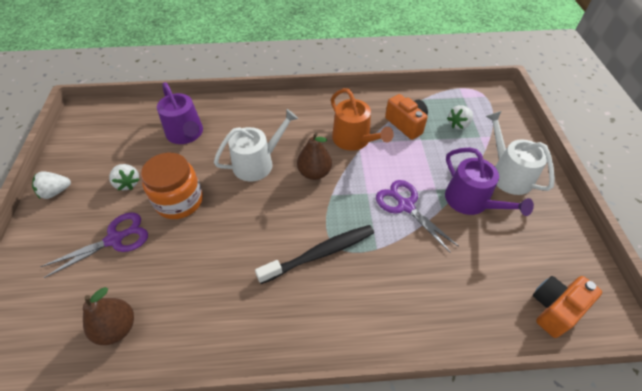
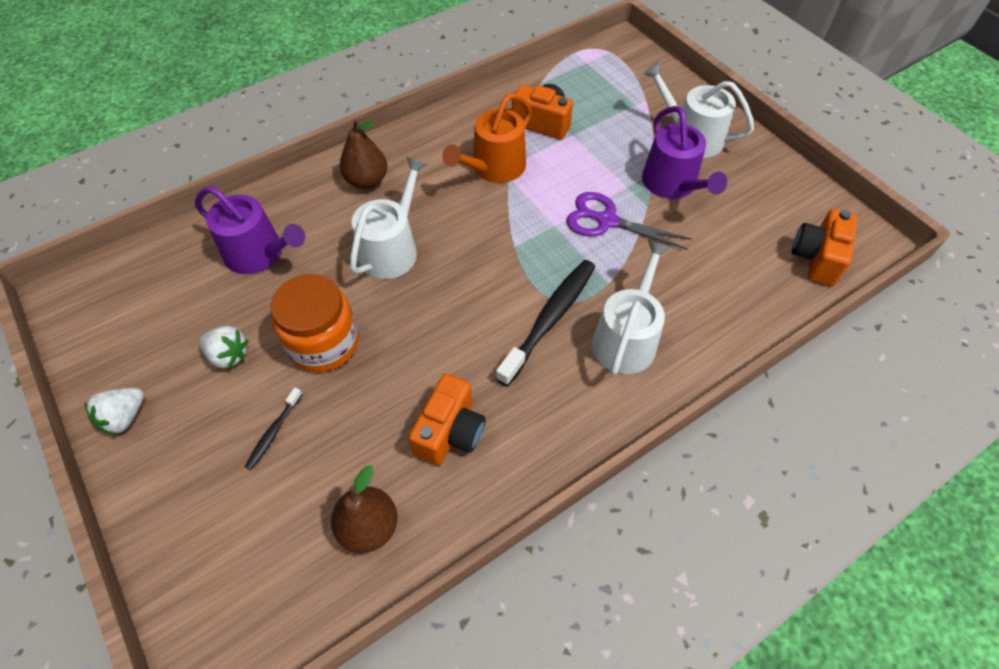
camera: 30 degrees left, 5 degrees up
(115, 239) = (273, 432): purple scissors -> black toothbrush
(206, 294) = (450, 432): none -> orange camera
(314, 173) = (474, 229): brown pear -> brown pear (367, 181)
(354, 140) = (494, 168): orange watering can -> orange watering can turned 105 degrees clockwise
(363, 293) = (626, 337): none -> white watering can
(458, 124) = (602, 99): white strawberry -> none
(471, 201) = (672, 184): purple watering can -> purple watering can turned 45 degrees clockwise

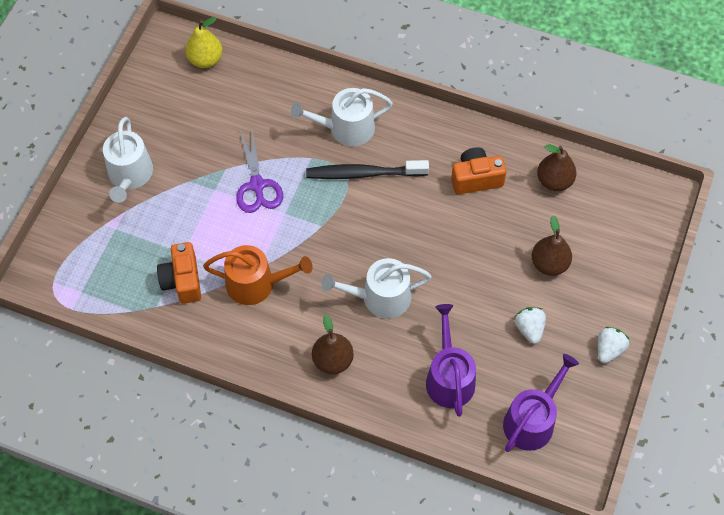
camera: 125 degrees left, 5 degrees up
(124, 417) = (609, 349): white strawberry -> white strawberry turned 60 degrees counterclockwise
(273, 432) = (549, 264): black toothbrush -> brown pear
(323, 343) = (478, 283): orange jar -> none
(672, 184) = (192, 164): purple watering can -> purple watering can (532, 420)
(816, 258) = (205, 60): orange camera -> yellow pear

